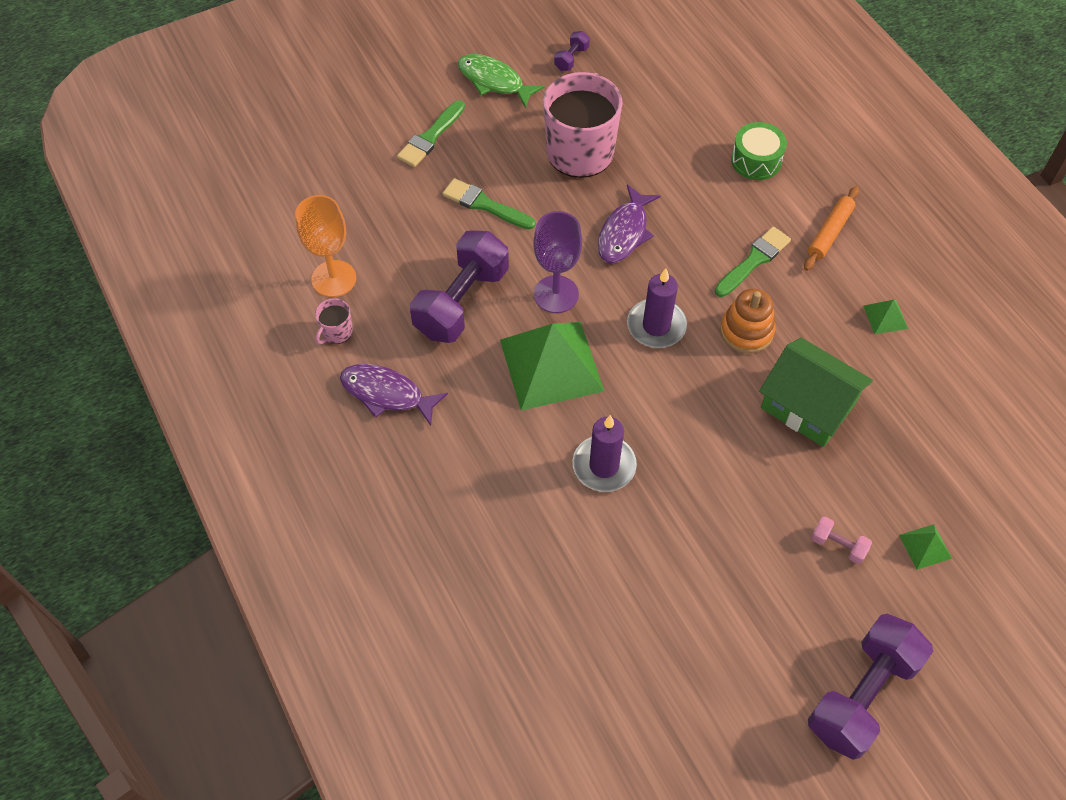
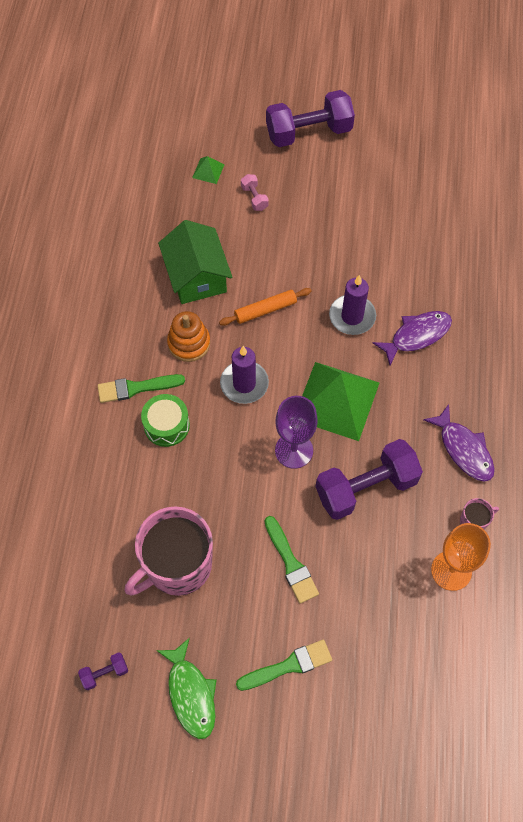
camera: 145 degrees left, 5 degrees up
(624, 232) = (205, 468): purple fish -> purple fish (416, 336)
(756, 160) = (55, 465): green drum -> green drum (166, 425)
(830, 232) = (65, 375): orange rolling pin -> orange rolling pin (265, 310)
(885, 317) = (93, 298): green pyramid -> none

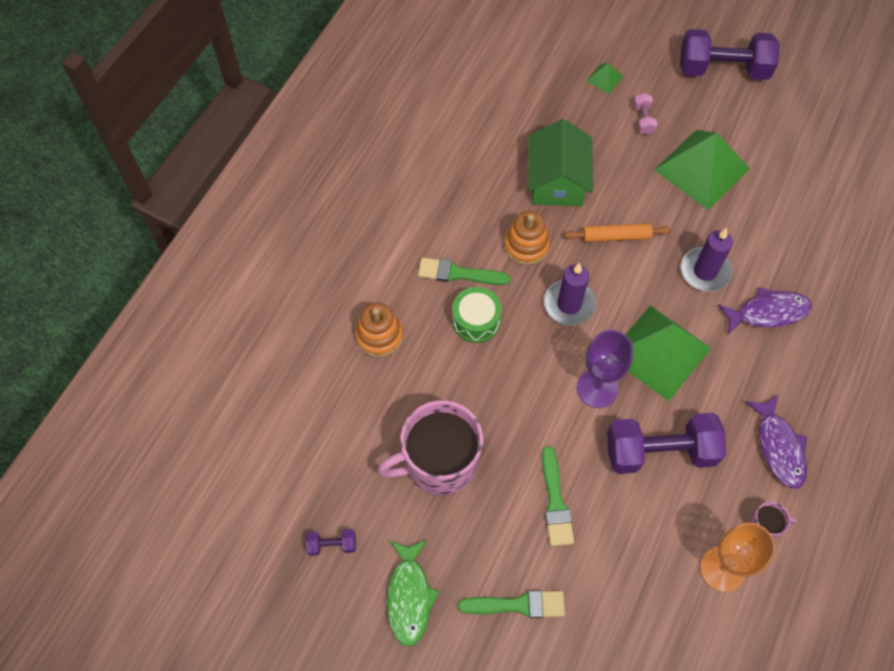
camera: 20 degrees right, 0 degrees up
(83, 468) = (379, 336): none -> orange stacking toy
(320, 227) = (702, 169): none -> green pyramid

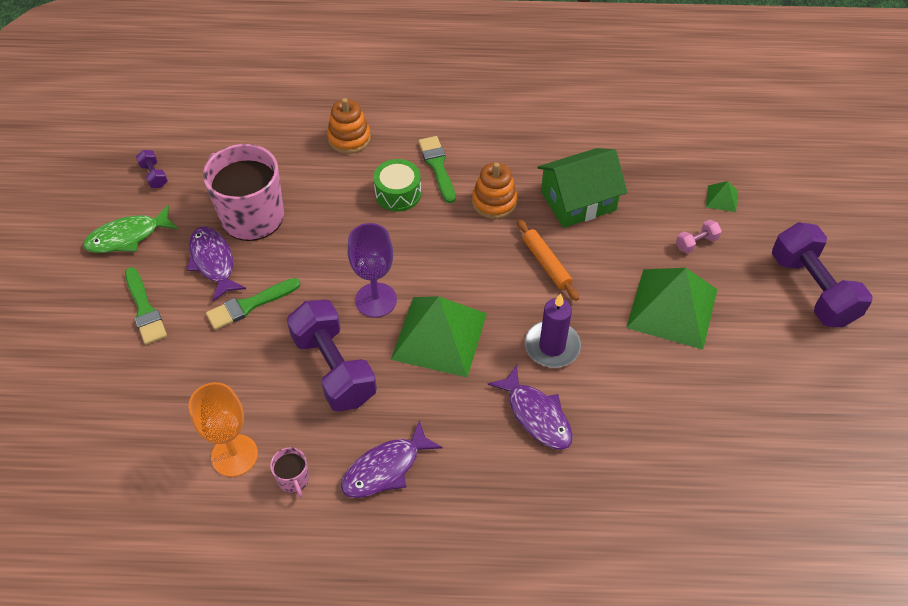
camera: 65 degrees right, 10 degrees down
(485, 519) = (213, 262): none -> purple fish
(569, 304) = (451, 252): purple candle -> none

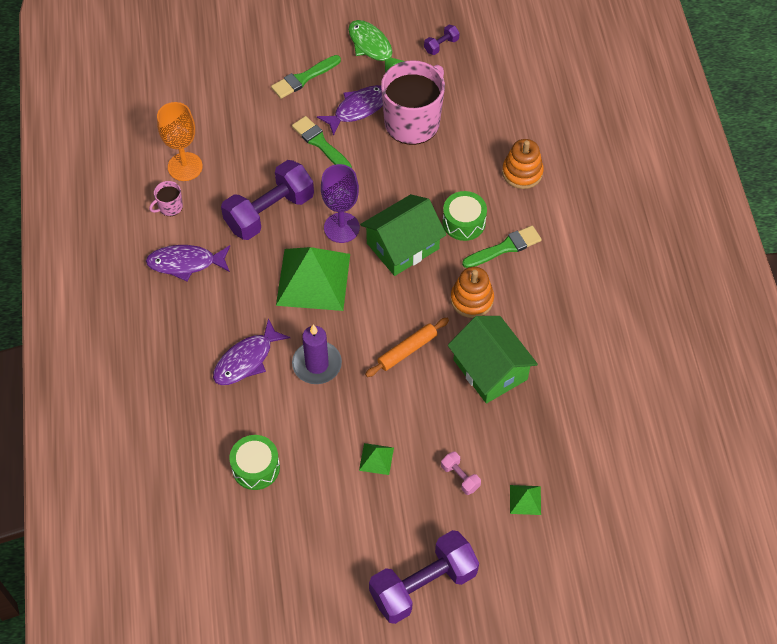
camera: 80 degrees right, 5 degrees up
(385, 468) = (185, 263): purple fish -> purple fish turned 45 degrees counterclockwise
(414, 248) = (402, 246): none -> green house
(672, 308) = (376, 459): green pyramid -> green pyramid, size x0.42
(677, 421) = (256, 467): none -> green drum

